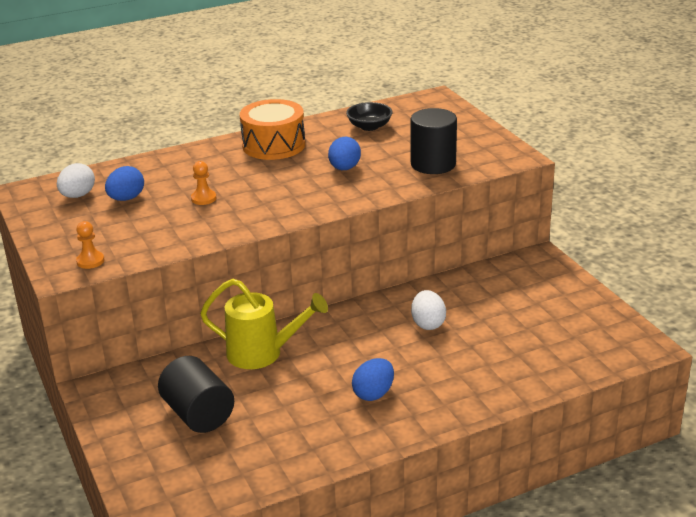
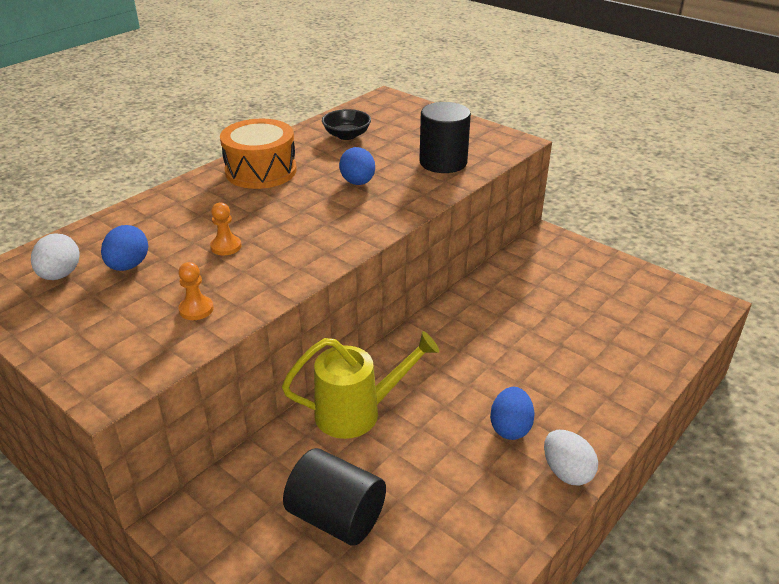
camera: 25 degrees left, 5 degrees up
(90, 261) = (135, 361): orange pawn -> orange pawn (196, 309)
(428, 324) = (502, 331): white egg -> white egg (566, 472)

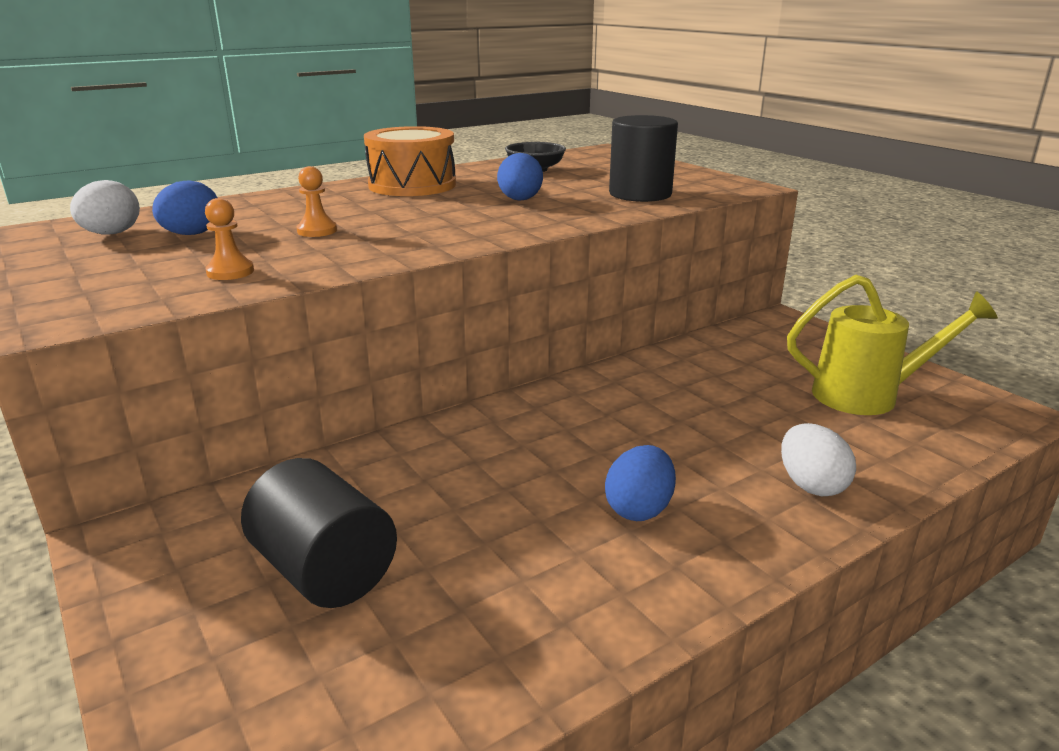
camera: 15 degrees right, 10 degrees down
(357, 412) = (429, 458): yellow watering can -> yellow watering can (867, 396)
(566, 472) = (706, 579): white egg -> white egg (811, 485)

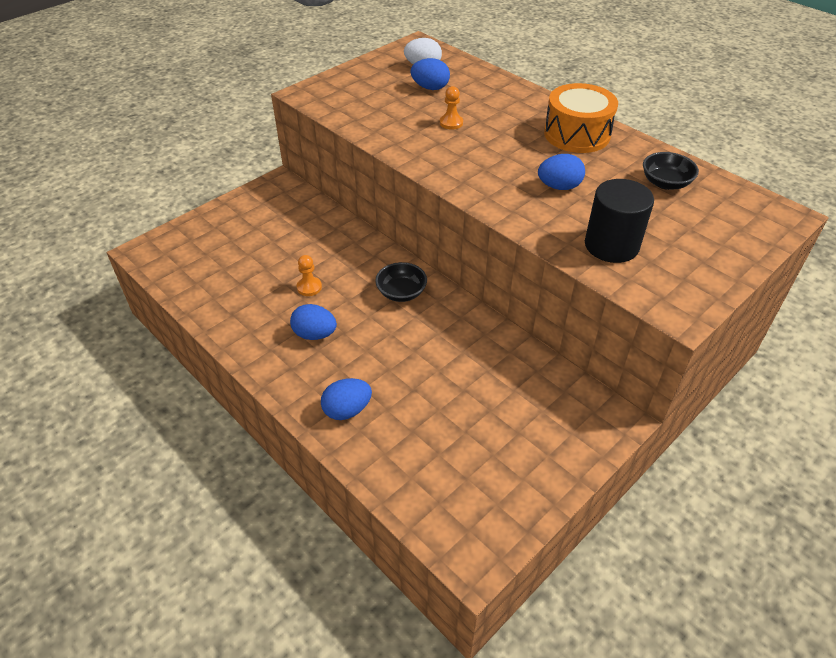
camera: 80 degrees right, 20 degrees up
(230, 272) = (374, 115): orange pawn -> orange pawn (309, 287)
(324, 571) = (262, 240): black cylinder -> none
(551, 419) = (401, 292): none -> black bowl
(811, 485) = (347, 410): white egg -> blue egg
(867, 396) = (477, 460): yellow watering can -> none

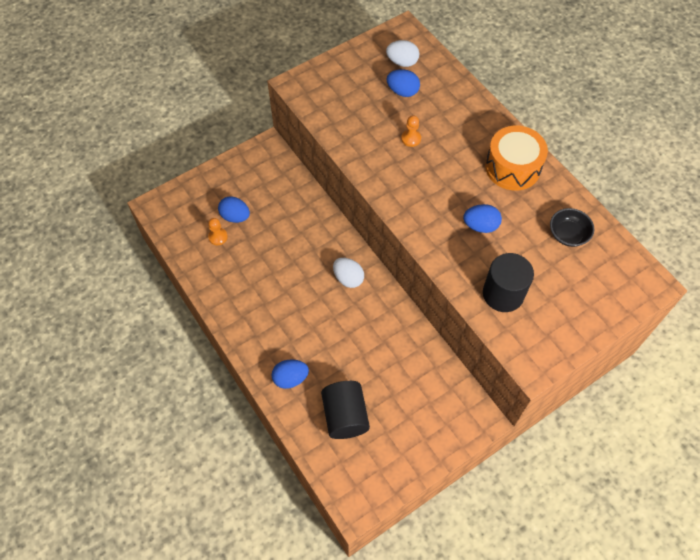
camera: 10 degrees right, 15 degrees up
(309, 287) = (278, 262): orange pawn -> orange pawn (218, 237)
(315, 334) = (276, 308): blue egg -> blue egg (235, 217)
(401, 292) = (348, 278): black bowl -> white egg
(432, 444) = (345, 416): none -> black cylinder

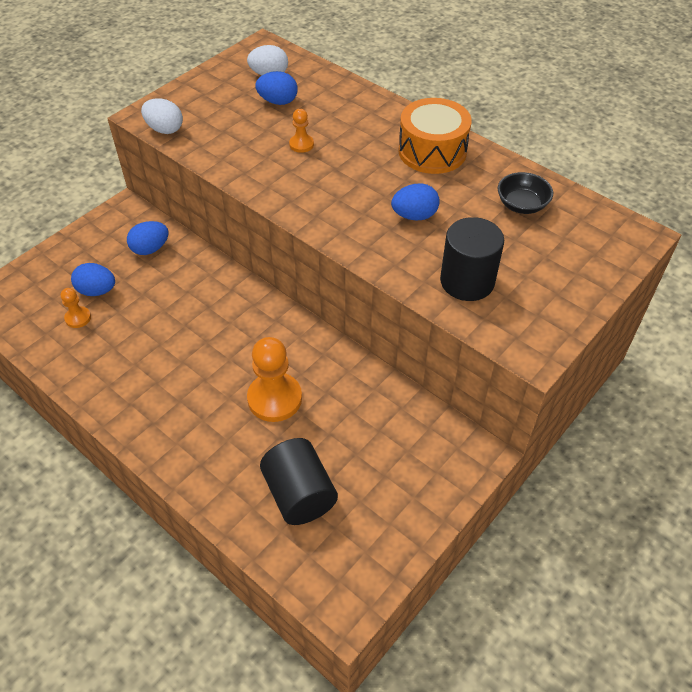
camera: 15 degrees left, 10 degrees down
(290, 378) = (213, 465): blue egg -> blue egg (150, 249)
(345, 337) = (274, 398): none -> orange pawn
(348, 278) = (261, 330): white egg -> white egg (165, 129)

